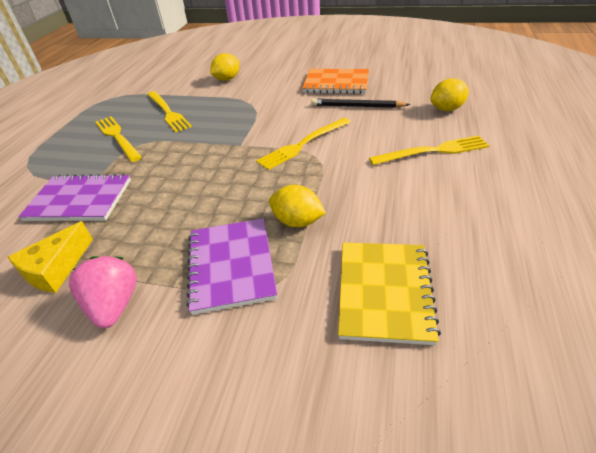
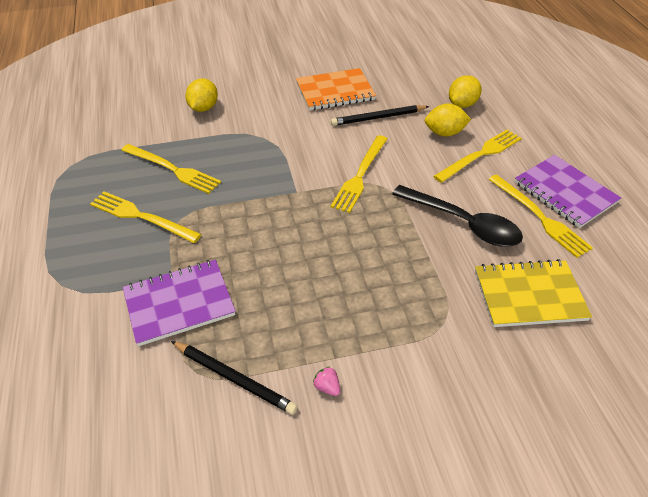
camera: 30 degrees left, 5 degrees up
(56, 269) = (234, 378): yellow cheese -> black pencil
(114, 305) = (327, 387): pink strawberry -> pink strawberry, size x0.45
(231, 265) = (397, 316): purple notebook -> purple notebook (565, 192)
(297, 221) = (419, 258): yellow lemon -> yellow lemon (444, 133)
(366, 204) = (463, 223): none -> black spoon
(384, 292) = (529, 295): yellow notebook -> yellow notebook turned 75 degrees counterclockwise
(457, 219) = (539, 217): none -> yellow fork

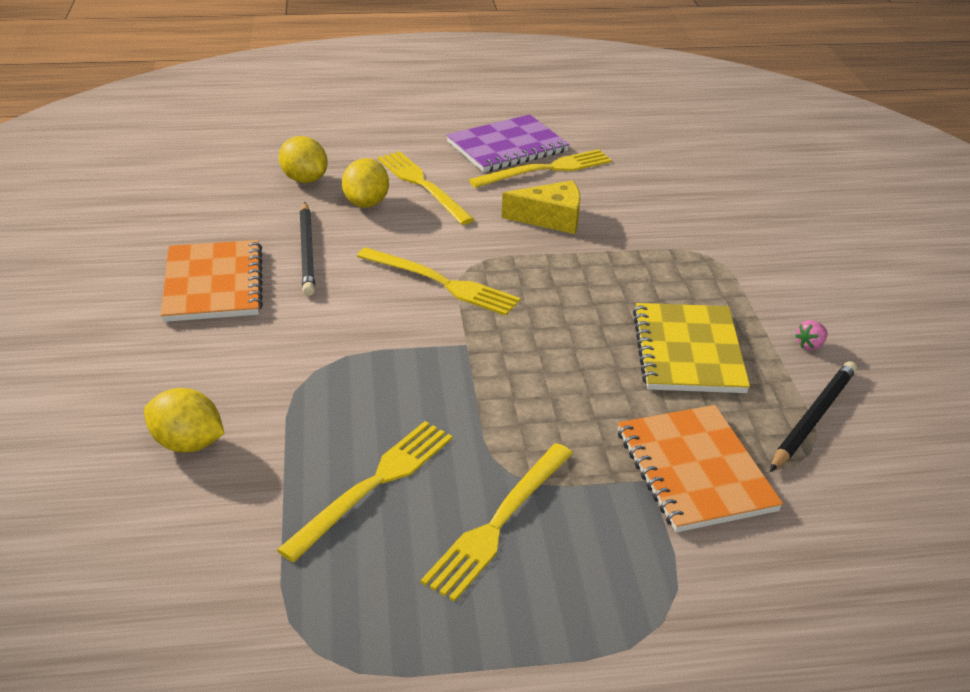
camera: 85 degrees left, 10 degrees down
(179, 303) = (694, 470): purple notebook -> orange notebook
(463, 223) = (551, 218): black spoon -> yellow cheese
(529, 295) = (666, 198): yellow notebook -> yellow notebook (688, 351)

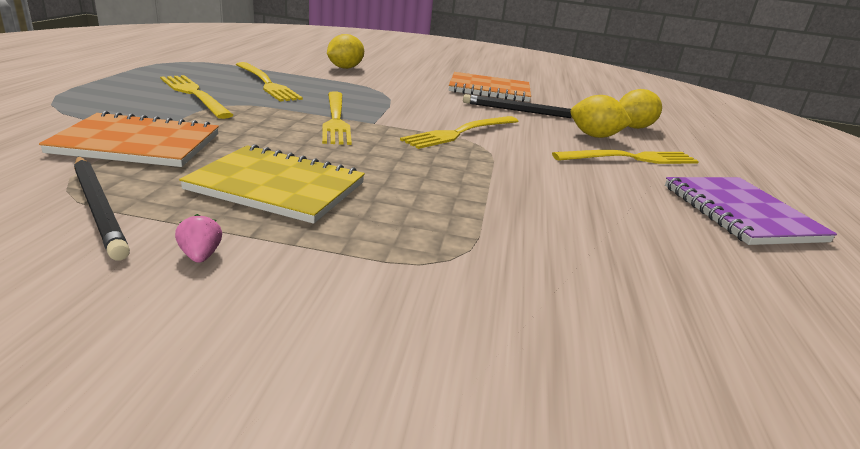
camera: 105 degrees right, 10 degrees down
(546, 169) = (685, 220): yellow fork -> yellow fork (335, 119)
(551, 218) = (562, 193): yellow cheese -> none

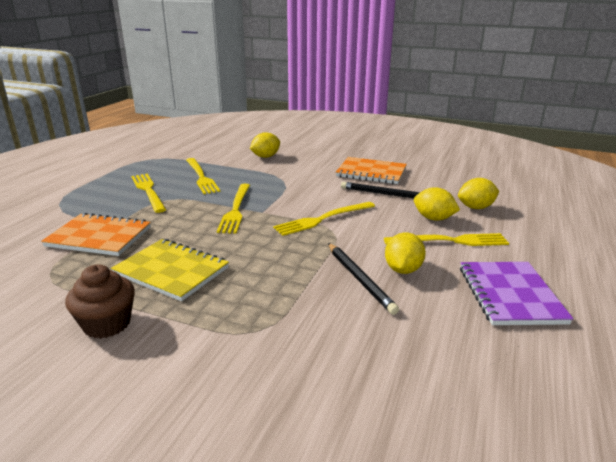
camera: 15 degrees right, 0 degrees up
(98, 208) = (62, 288): black pencil -> black pencil (359, 279)
(200, 256) = (107, 324): pink strawberry -> brown cupcake
(597, 187) = (403, 269): none -> yellow lemon

